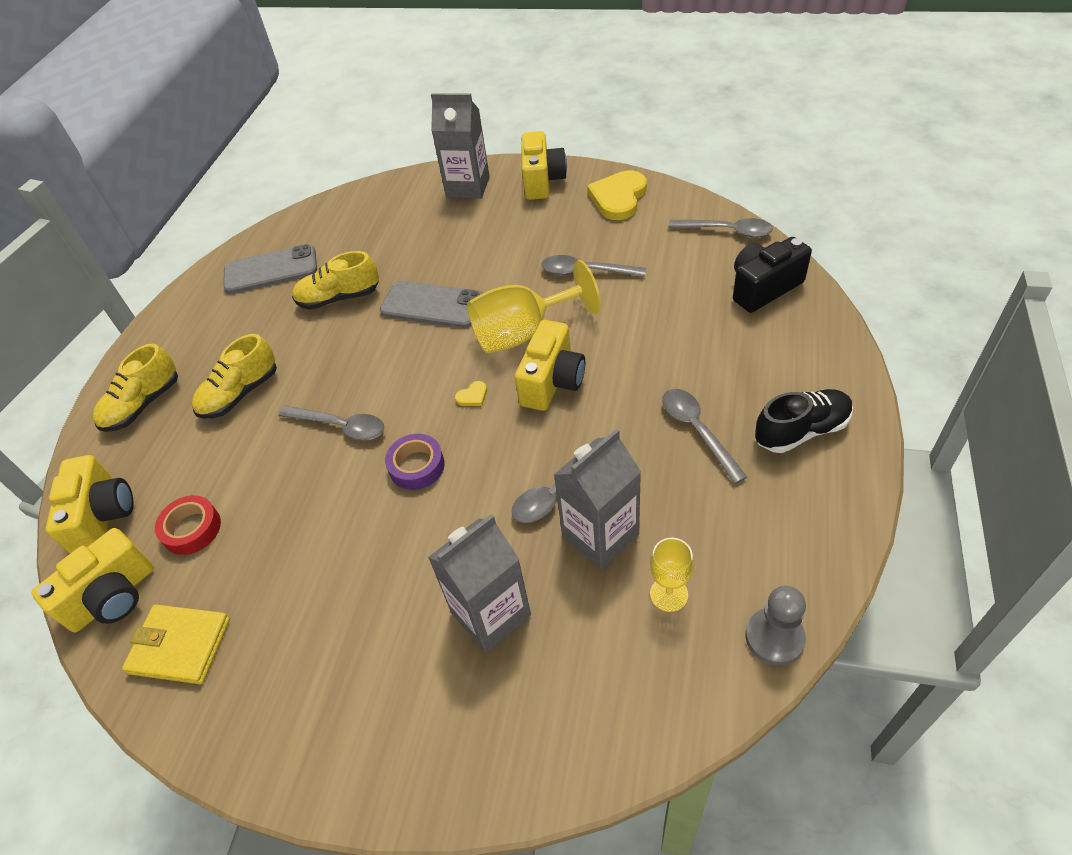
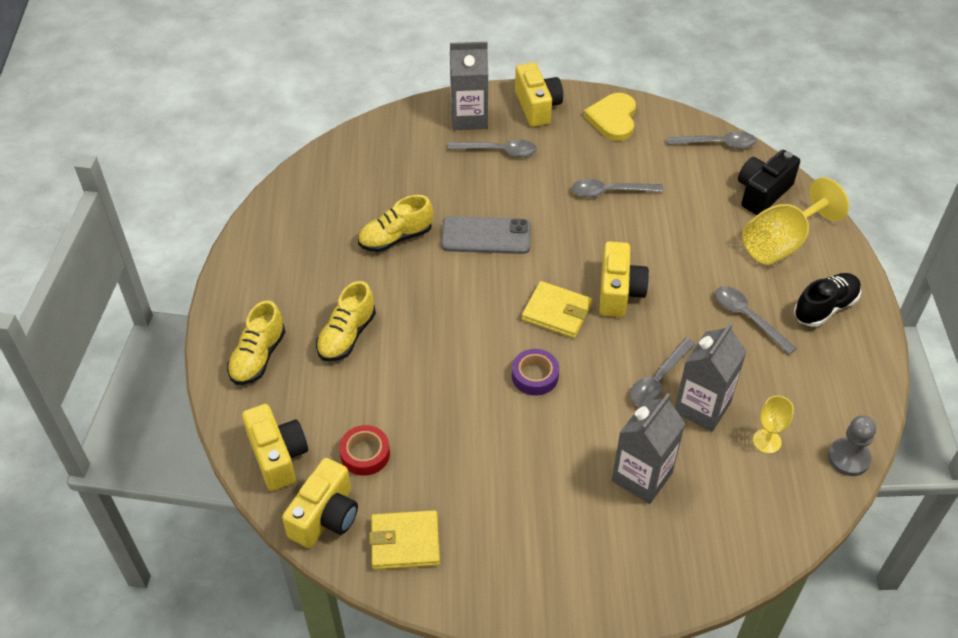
camera: 20 degrees left, 0 degrees up
(271, 270) = (314, 217): grey phone -> none
(340, 426) = (453, 352): grey spoon -> grey spoon (498, 151)
(472, 396) = (557, 312): yellow heart -> yellow wallet
(523, 333) = (577, 252): yellow goblet -> yellow goblet (781, 243)

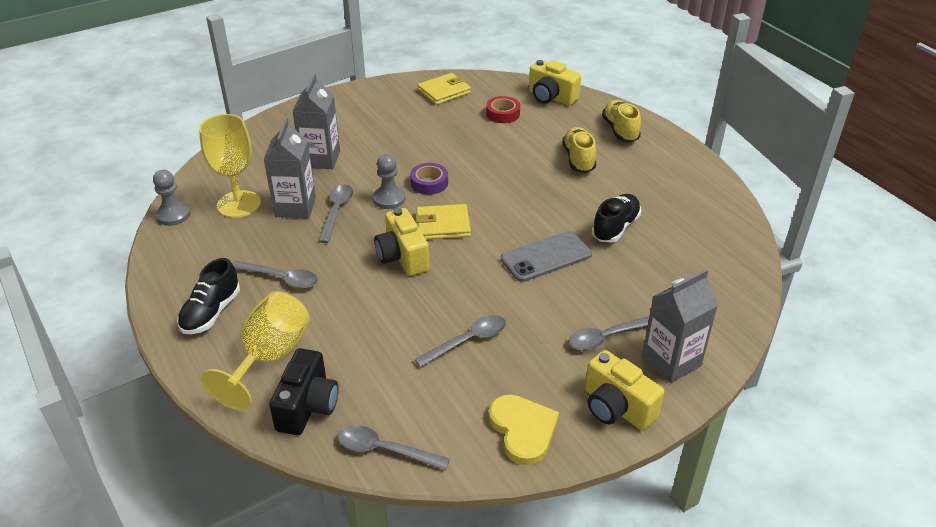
camera: 150 degrees right, 10 degrees down
(325, 516) = (497, 86): yellow camera -> none
(395, 238) = (615, 227): yellow shoe -> black shoe
(592, 372) = (389, 199): none -> grey pawn
(717, 144) = (385, 450): grey spoon -> grey spoon turned 45 degrees clockwise
(767, 441) = (239, 204): yellow goblet -> yellow goblet, size x1.91

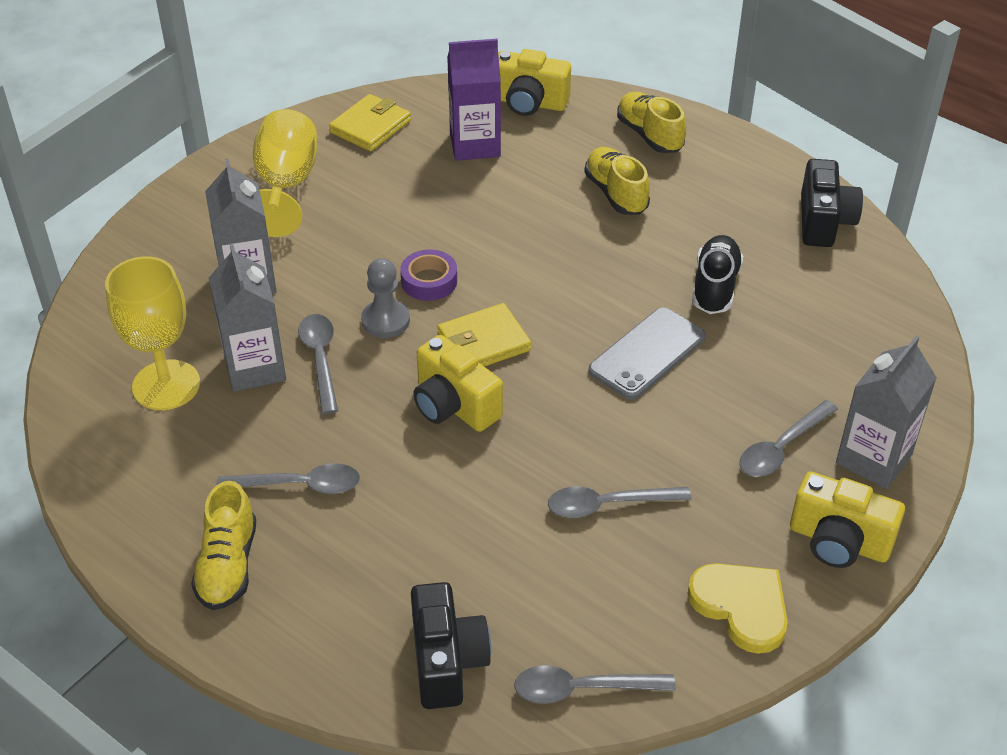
camera: 20 degrees left, 5 degrees up
(173, 215) = (74, 428): grey pawn -> none
(211, 312) = (228, 565): black shoe -> yellow shoe
(269, 357) = (353, 608): yellow goblet -> yellow goblet (285, 186)
(468, 341) = (608, 505): grey spoon -> grey spoon turned 135 degrees counterclockwise
(503, 114) = (475, 145): red tape -> purple carton
(714, 205) = (823, 221): none -> black camera

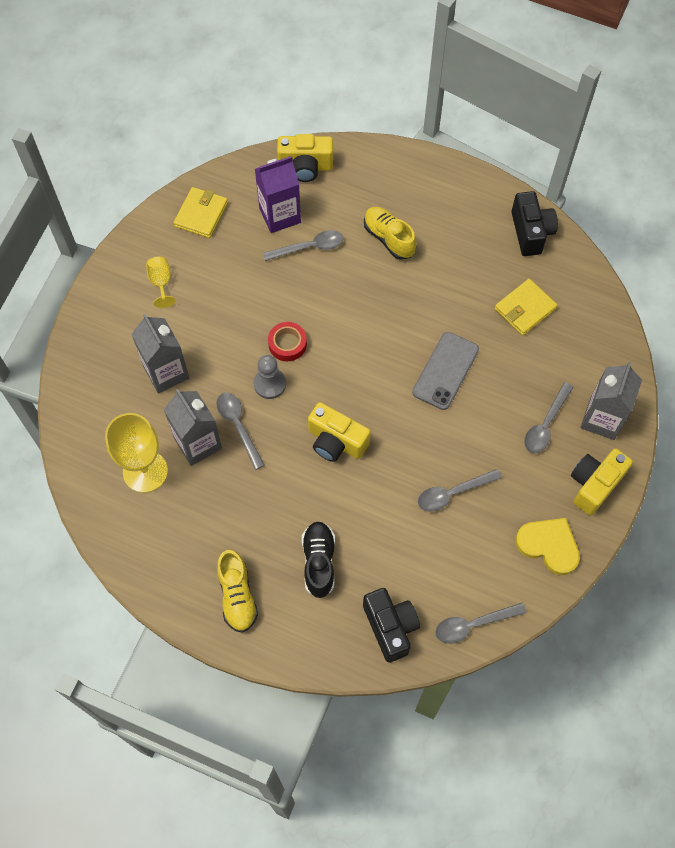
camera: 15 degrees left, 20 degrees up
(285, 186) = (161, 283): yellow goblet -> yellow goblet, size x0.52
(299, 485) = (260, 527): grey spoon -> grey spoon (309, 247)
(429, 281) = (287, 344): purple tape -> red tape
(484, 342) = (339, 386): yellow wallet -> yellow wallet (525, 309)
(649, 135) = (397, 179): yellow shoe -> none
(715, 287) = (474, 305): black shoe -> black shoe (319, 562)
(839, 541) = (594, 485): yellow camera -> yellow camera turned 120 degrees clockwise

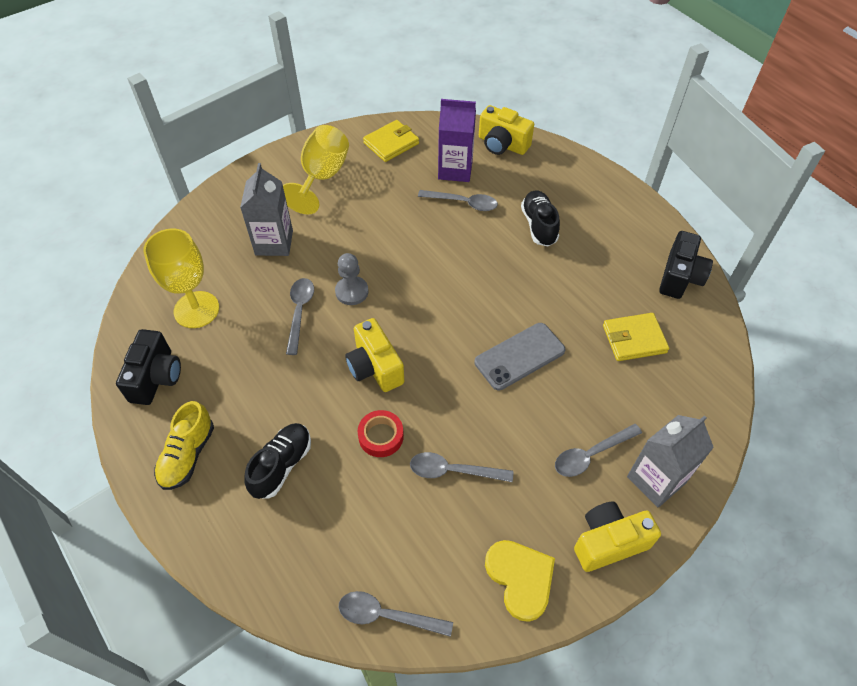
camera: 30 degrees right, 10 degrees down
(161, 283) = (322, 177): yellow goblet -> yellow goblet, size x1.91
(198, 443) = (256, 309): grey carton -> none
(287, 344) = (390, 267): red tape -> red tape (381, 436)
(389, 238) = (539, 225): yellow shoe -> black shoe
(390, 627) = (303, 568): black camera -> black camera (156, 377)

